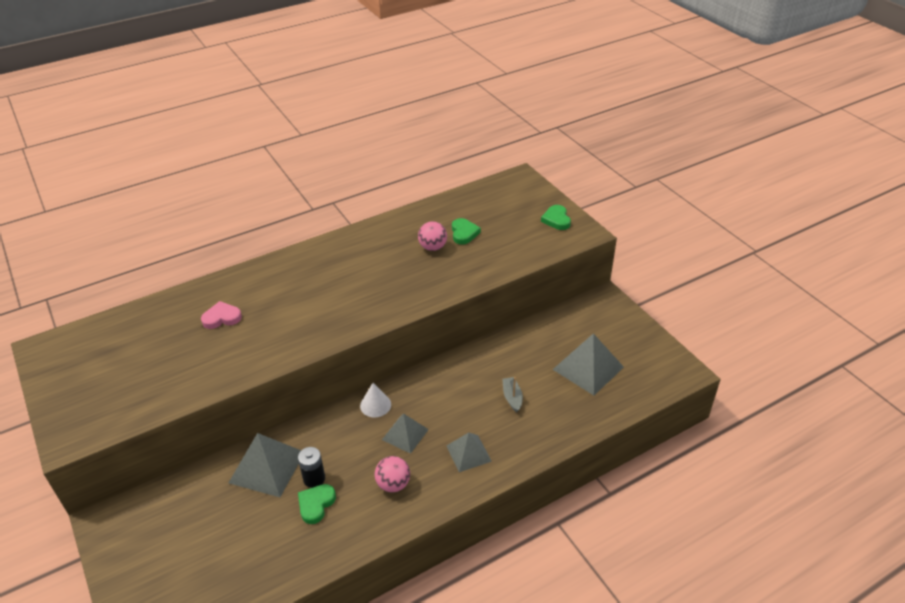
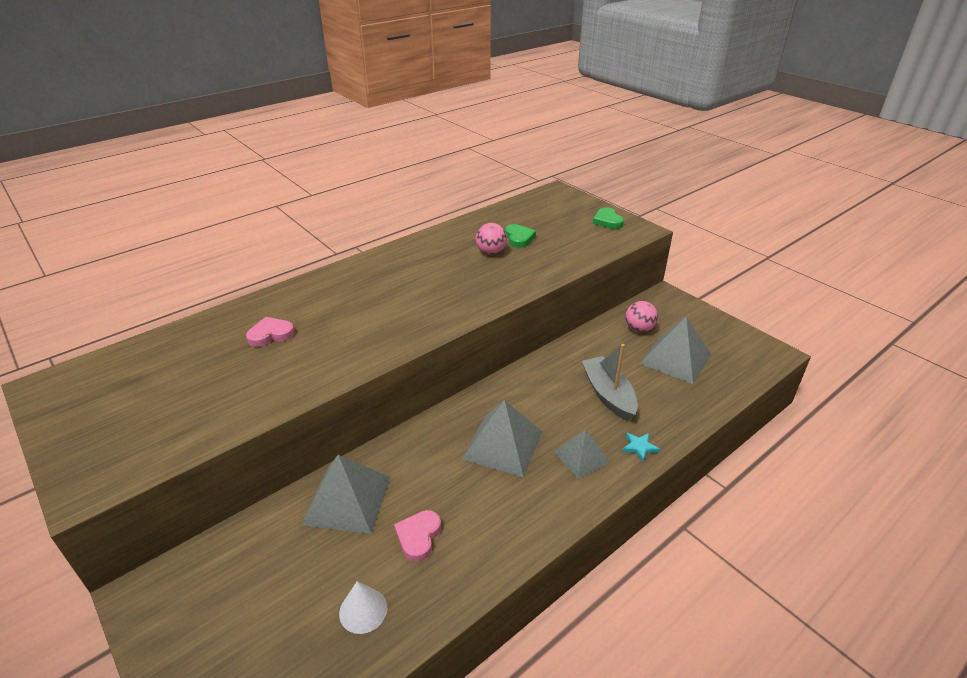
camera: 10 degrees left, 5 degrees down
(314, 479) = (409, 506): black battery -> none
(316, 504) = (418, 536): green heart -> pink heart
(375, 405) = (460, 418): white cone -> white cone (363, 610)
(393, 484) = (506, 501): pink ball -> pink ball (639, 329)
(405, 434) = (503, 445): grey pyramid -> grey pyramid, size x1.60
(512, 397) = (608, 395): grey boat -> grey boat, size x1.82
(521, 451) = (639, 447): none -> turquoise star

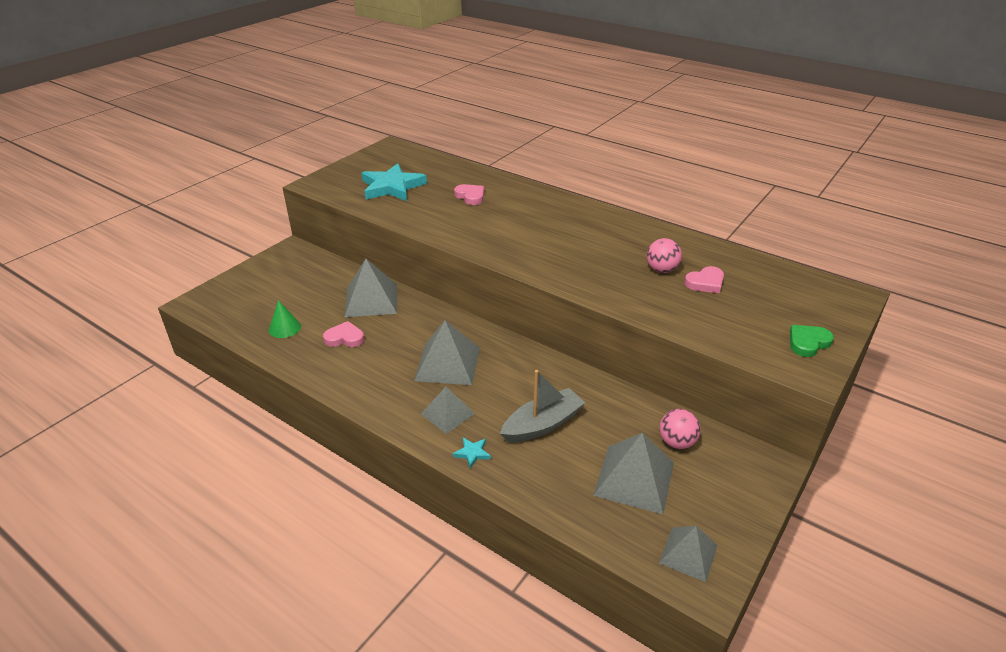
camera: 75 degrees right, 0 degrees up
(182, 399) = (392, 187): none -> turquoise star
(363, 610) = (284, 328): white cone -> green cone
(519, 238) = (705, 283): green heart -> pink heart
(746, 352) = (688, 554): none -> grey pyramid

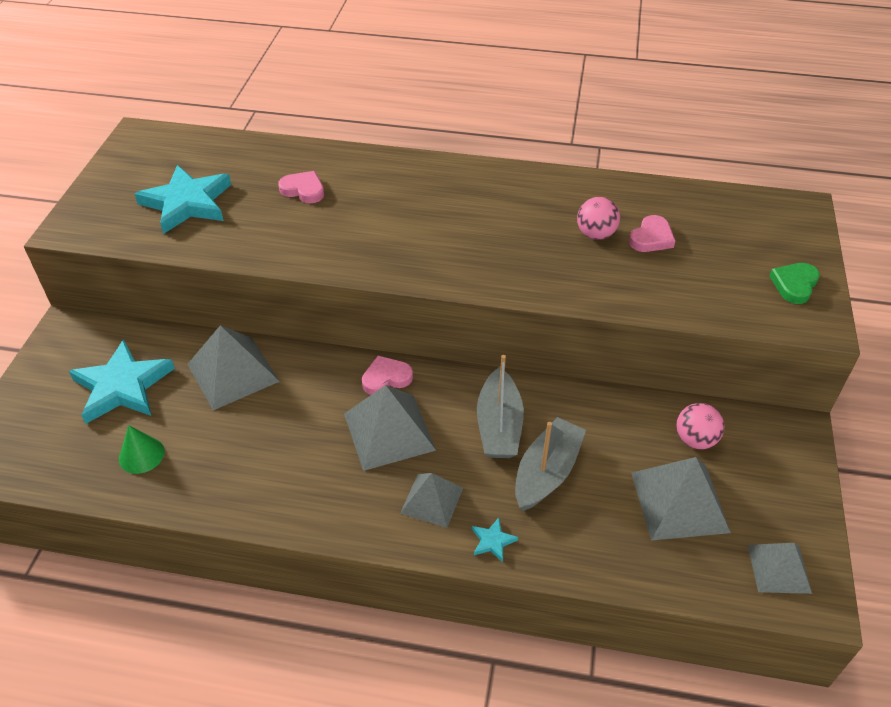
camera: 25 degrees left, 10 degrees up
(300, 288) = (122, 386): none -> turquoise star
(344, 338) = (234, 441): pink heart -> pink heart (386, 378)
(528, 384) = (499, 425): none -> grey boat

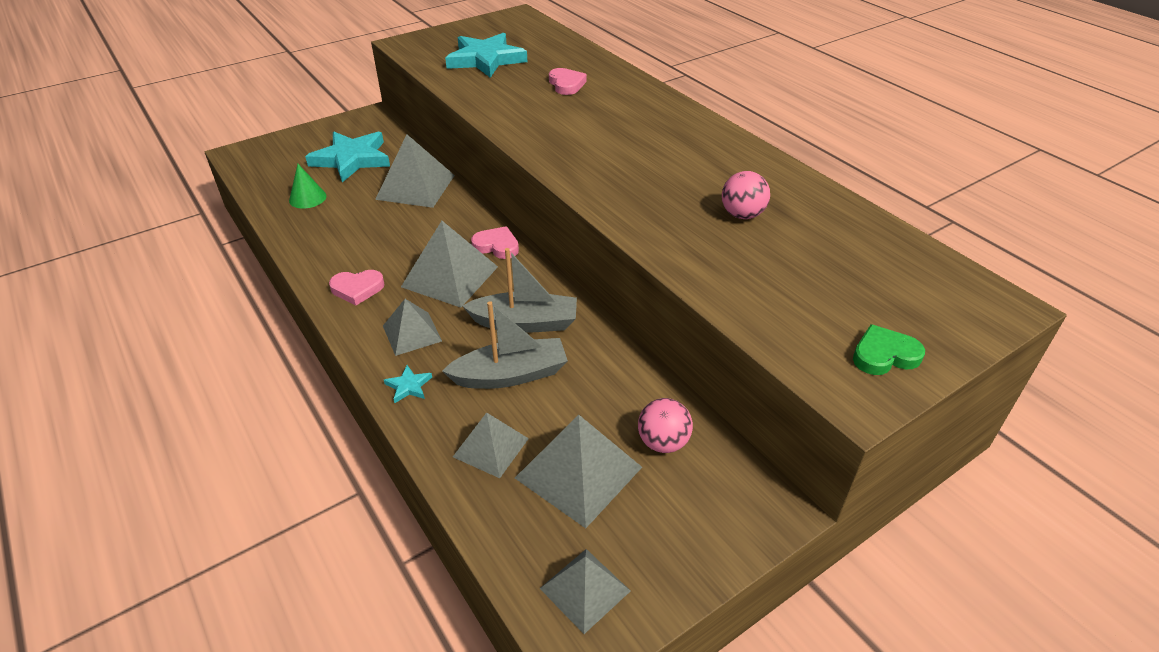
camera: 45 degrees right, 5 degrees down
(499, 425) = (525, 323): grey boat -> grey boat turned 135 degrees counterclockwise
(609, 533) = (491, 447): none -> grey pyramid
(651, 238) = (791, 243): pink heart -> pink heart (357, 289)

